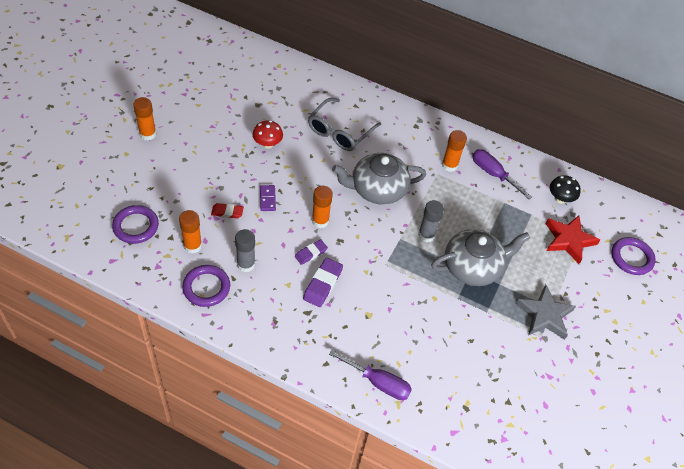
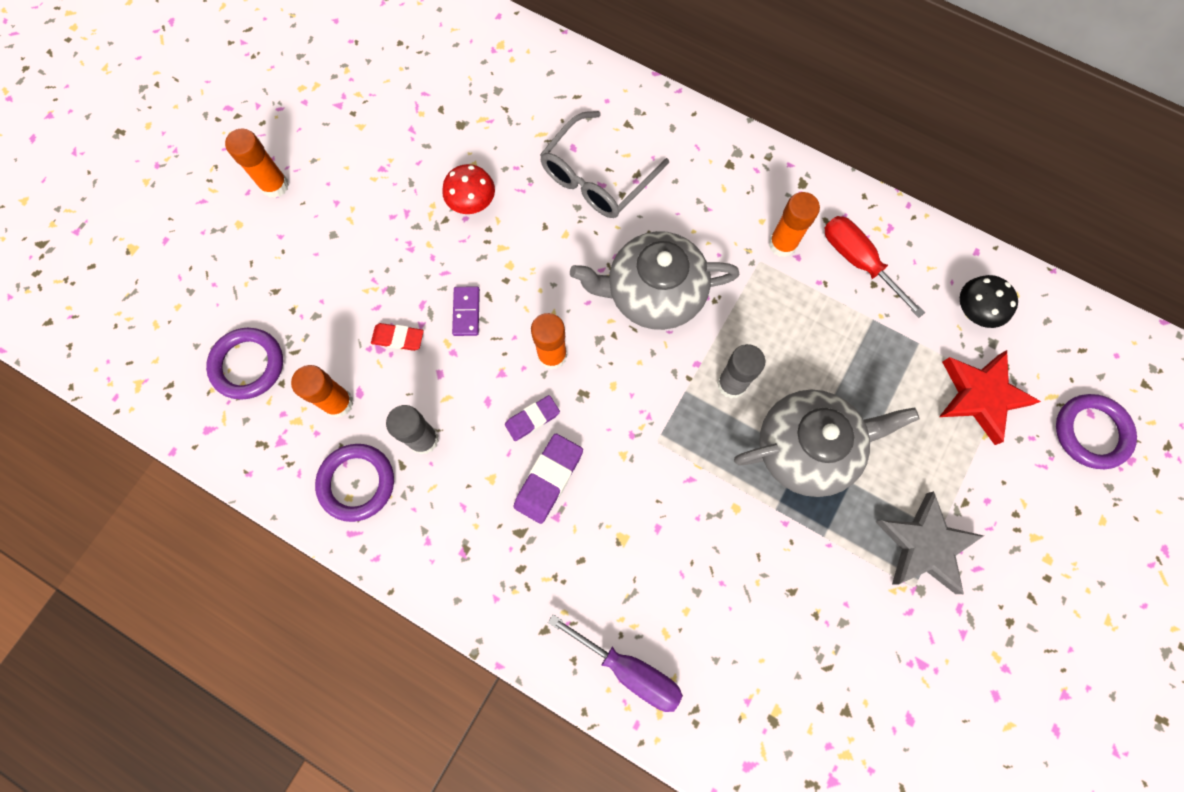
camera: 10 degrees right, 20 degrees up
(493, 174) = (858, 261): purple screwdriver -> red screwdriver

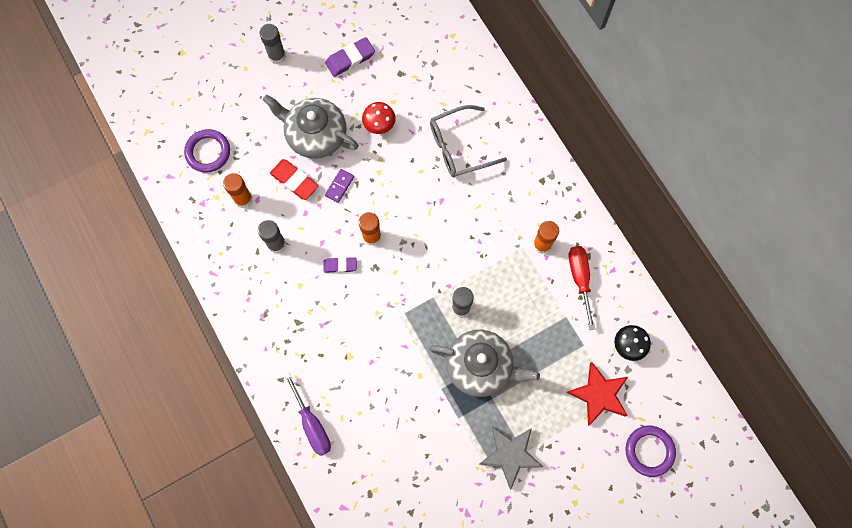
camera: 30 degrees right, 0 degrees up
(275, 185) = (277, 56): orange glue stick -> grey glue stick
(357, 483) = (229, 248): purple ring -> none
(398, 338) = (294, 181): red eraser -> red eraser, size x1.54
(548, 479) = (329, 303): purple eraser -> purple eraser (350, 59)
(653, 293) = (449, 232): grey teapot -> grey teapot (315, 135)

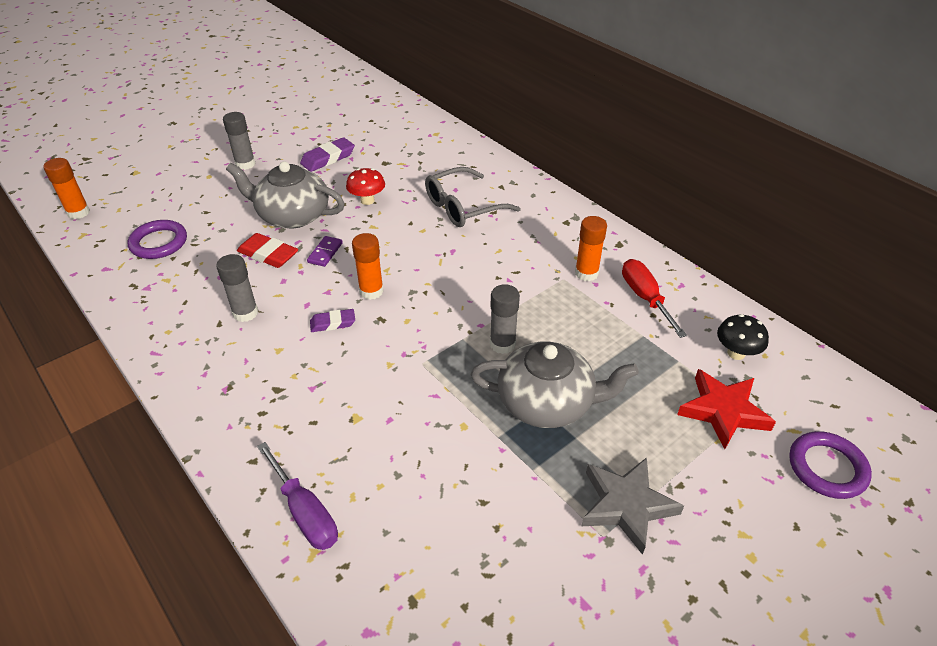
camera: 10 degrees left, 30 degrees down
(243, 199) = (202, 277): orange glue stick -> orange glue stick (78, 212)

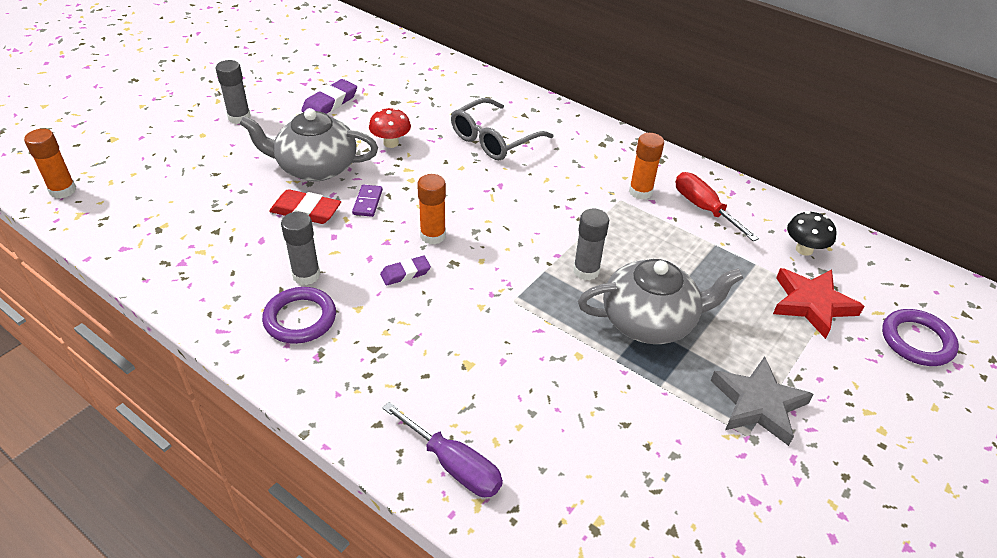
camera: 15 degrees left, 0 degrees up
(159, 243) = (175, 213): purple ring -> purple ring (300, 319)

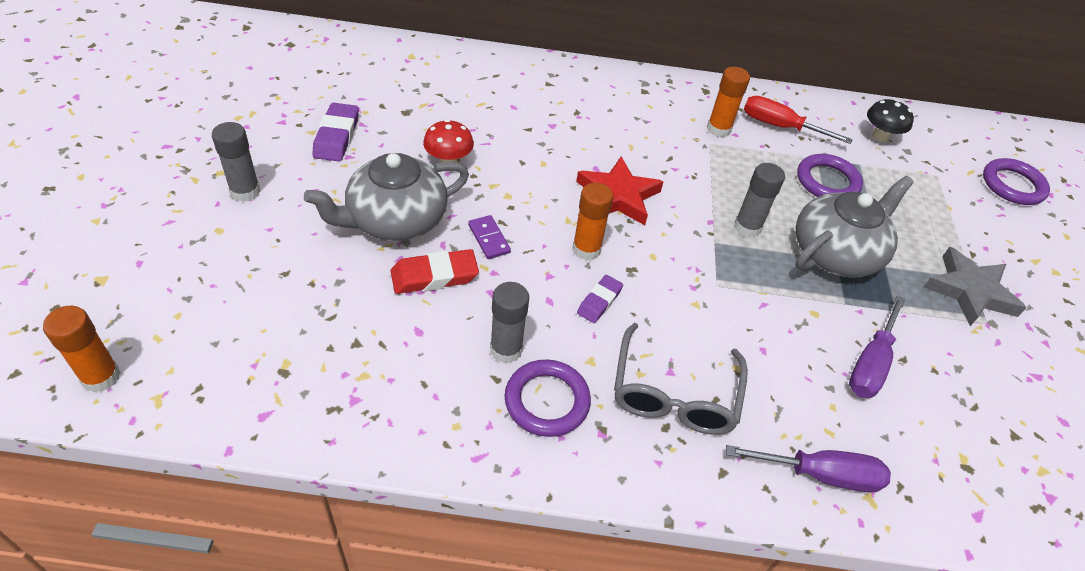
camera: 35 degrees left, 5 degrees up
(494, 139) = (546, 121): grey glasses -> grey glasses (674, 394)
(588, 413) = (870, 364): none -> purple screwdriver
(704, 265) = (827, 181): none -> purple ring
(811, 304) = (926, 184): red star -> red star (618, 196)

